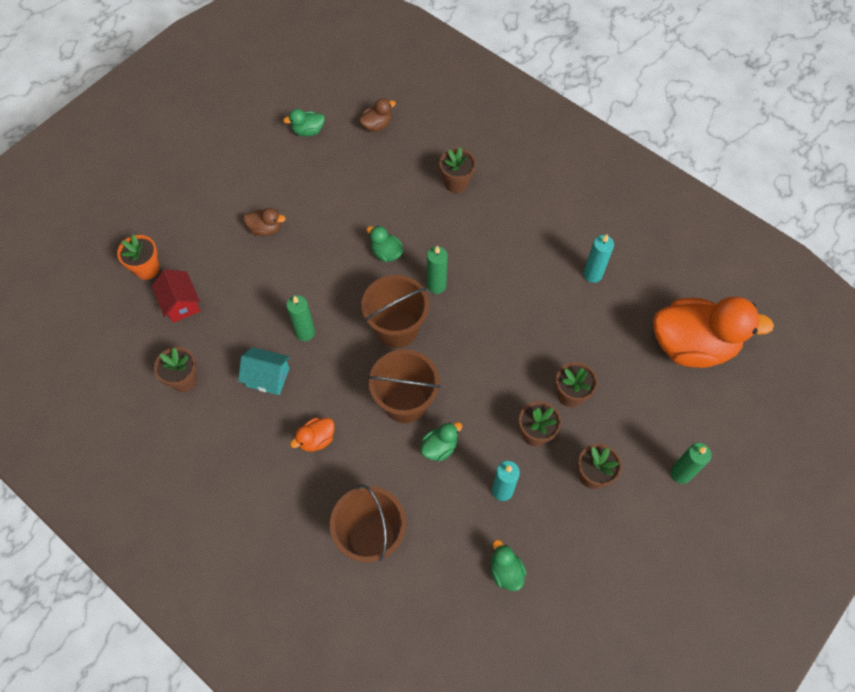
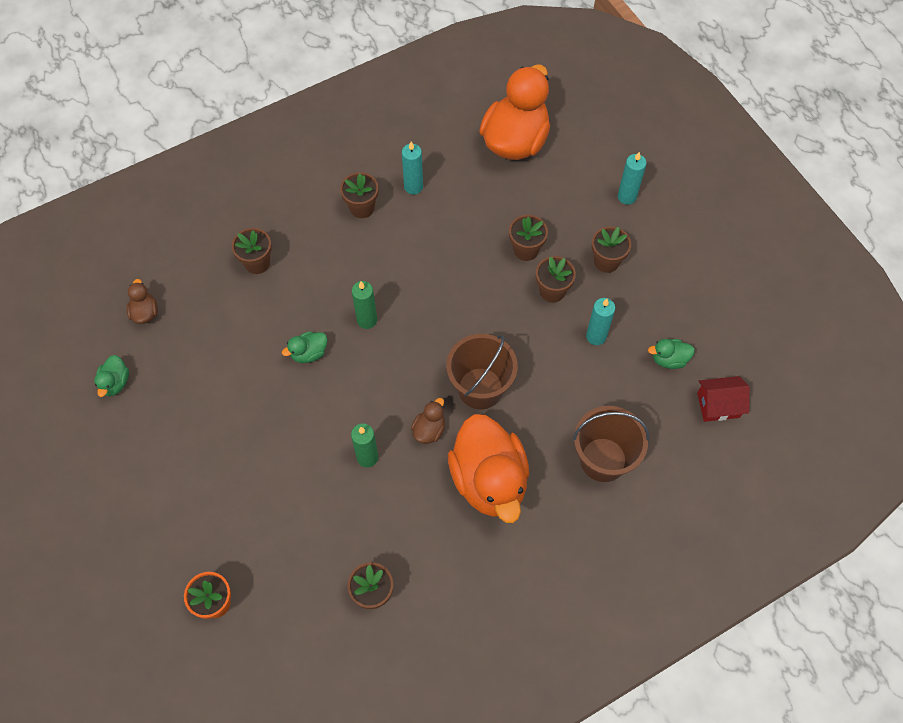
camera: 70 degrees left, 0 degrees up
(181, 303) = (277, 576): red house -> red house (718, 405)
(266, 229) = (223, 462): brown duck -> brown duck (429, 430)
(267, 377) = (403, 508): turquoise house -> none
(316, 439) = (489, 480): orange duck -> orange duck, size x2.37
(397, 328) = (399, 370): brown bucket -> none
(439, 447) = (537, 374): green duck -> none
(549, 241) = (362, 208): none -> brown flower pot
(681, 473) = (627, 197): green candle -> turquoise candle

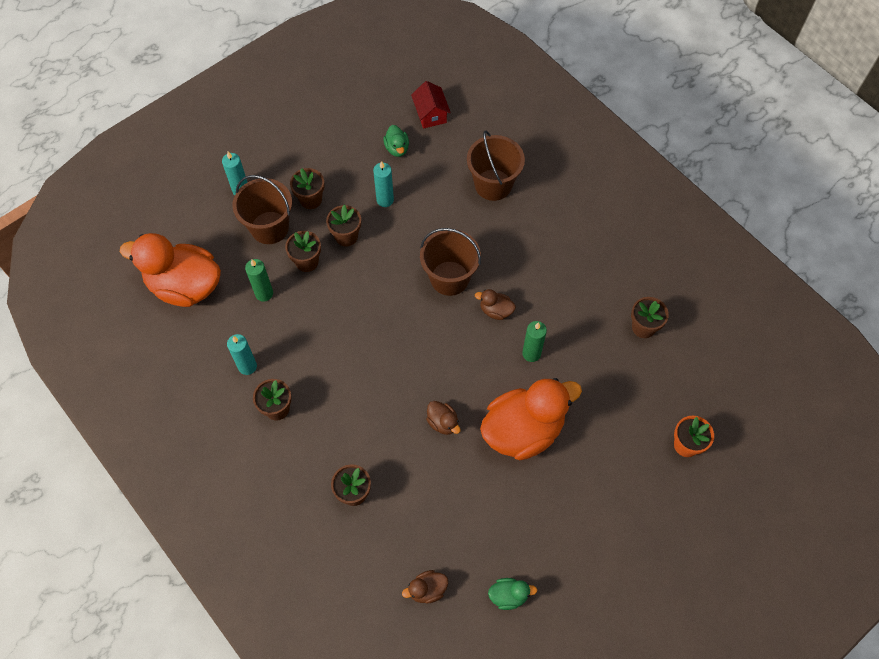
camera: 100 degrees left, 0 degrees up
(309, 353) = (443, 422): green duck -> brown duck
(367, 320) = (400, 380): green candle -> green candle (264, 293)
(489, 480) = (529, 260): orange duck -> orange duck (523, 430)
(575, 219) = (269, 227): none -> brown bucket

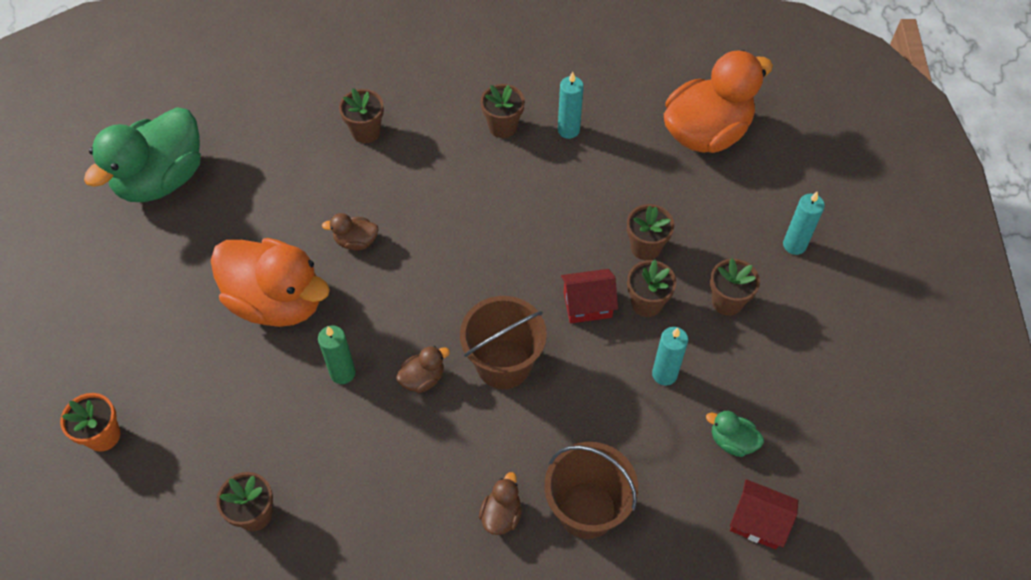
camera: 130 degrees right, 5 degrees down
(264, 293) = (639, 189): green candle -> none
(269, 227) = (720, 241): brown bucket -> none
(374, 264) = (587, 305): none -> red house
(427, 590) = (232, 128): brown duck -> brown duck (501, 515)
(508, 595) = (161, 179): green duck -> green duck, size x2.37
(523, 430) = (277, 301): orange duck -> orange duck turned 75 degrees counterclockwise

